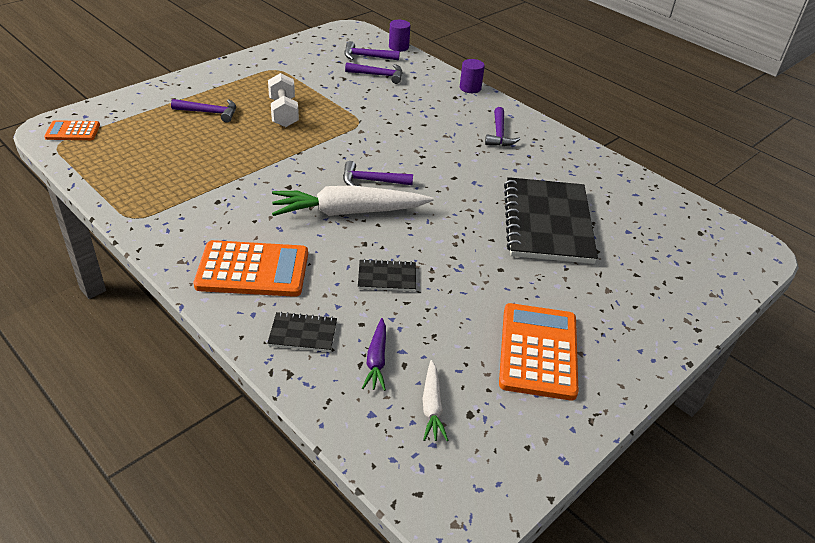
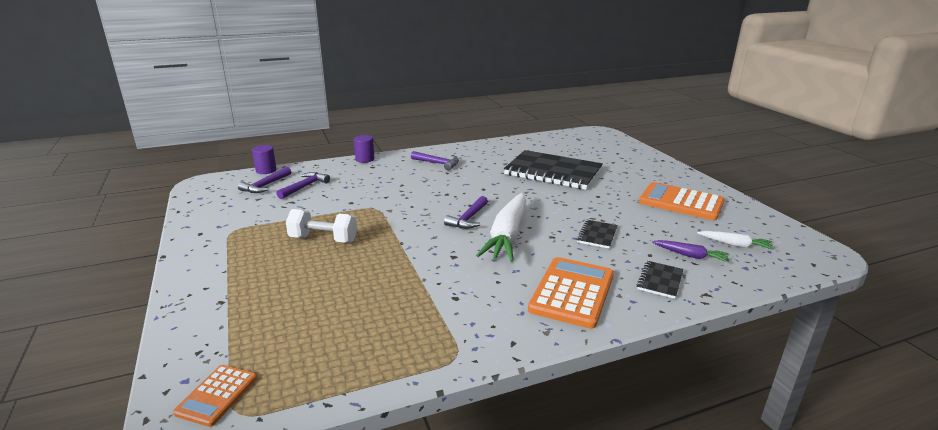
camera: 65 degrees left, 15 degrees down
(210, 113) = (280, 281): purple hammer -> none

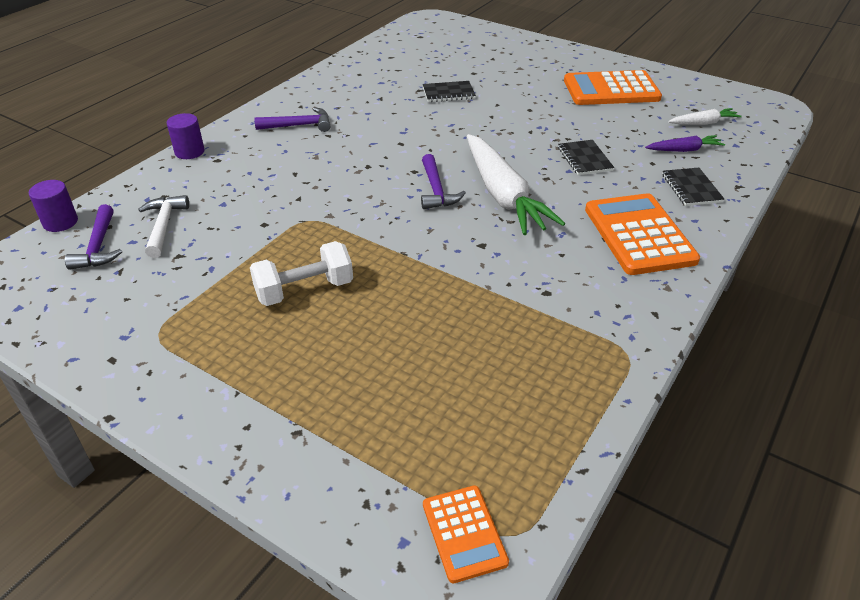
camera: 35 degrees left, 15 degrees up
(305, 187) = (164, 225): purple hammer -> white hammer
(553, 172) = (448, 93): black notebook -> black notebook, size x0.43

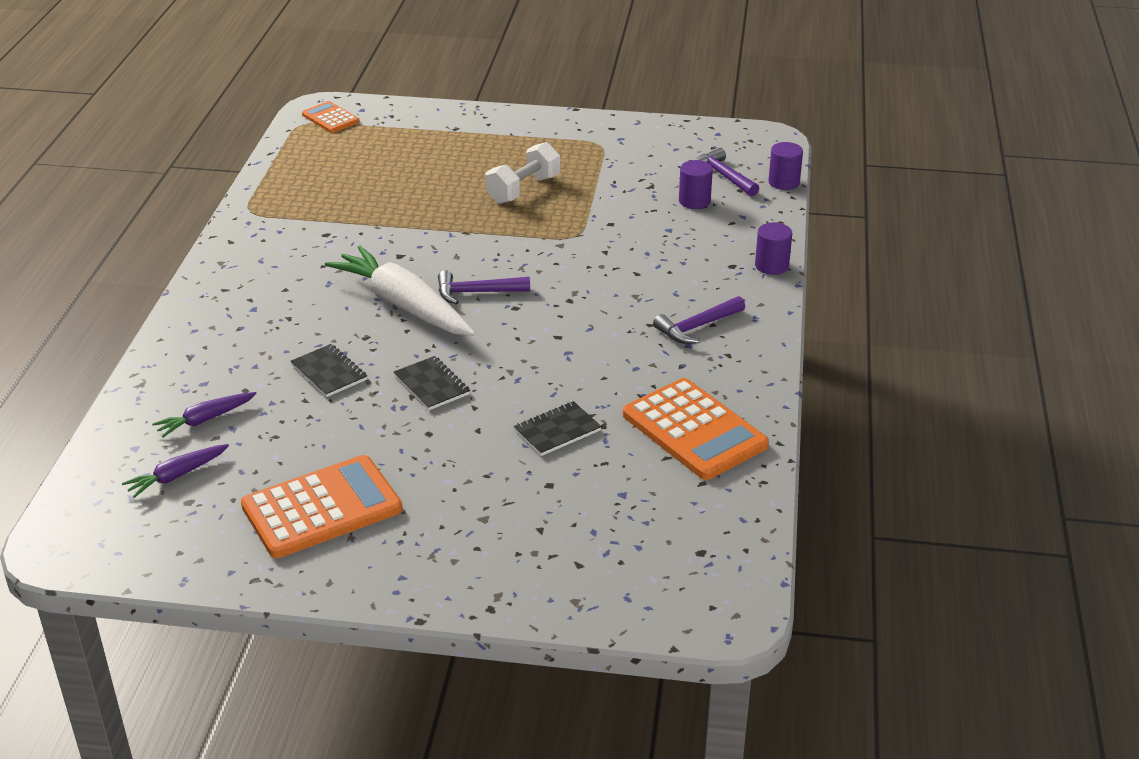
camera: 155 degrees right, 5 degrees down
(164, 225) = (694, 201): white hammer -> purple cylinder
(436, 190) = (476, 292): purple hammer -> purple hammer turned 60 degrees counterclockwise
(639, 235) = (251, 300): orange calculator -> orange calculator (694, 430)
(691, 188) = (197, 366): black notebook -> black notebook (432, 385)
(703, 123) = (176, 476): white carrot -> purple carrot

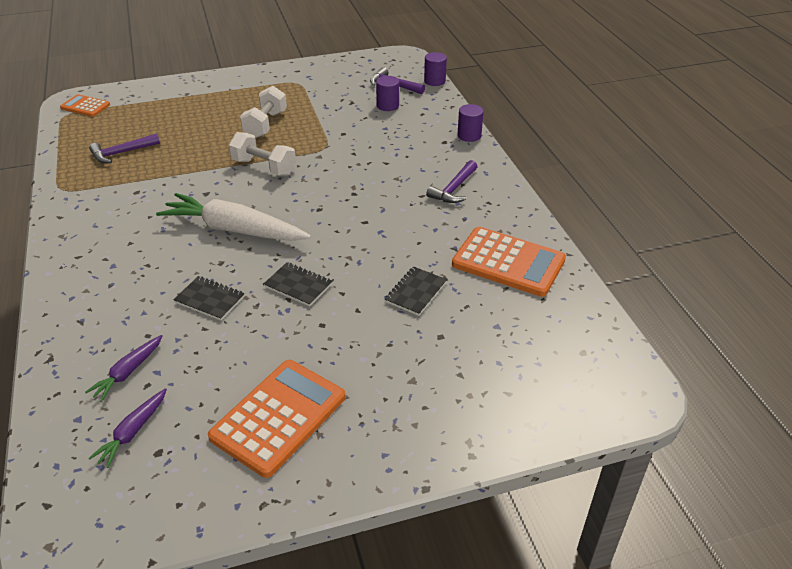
camera: 25 degrees left, 5 degrees up
(476, 292) = (283, 206): purple hammer -> purple hammer (121, 153)
(486, 241) = (264, 167): none -> white dumbbell

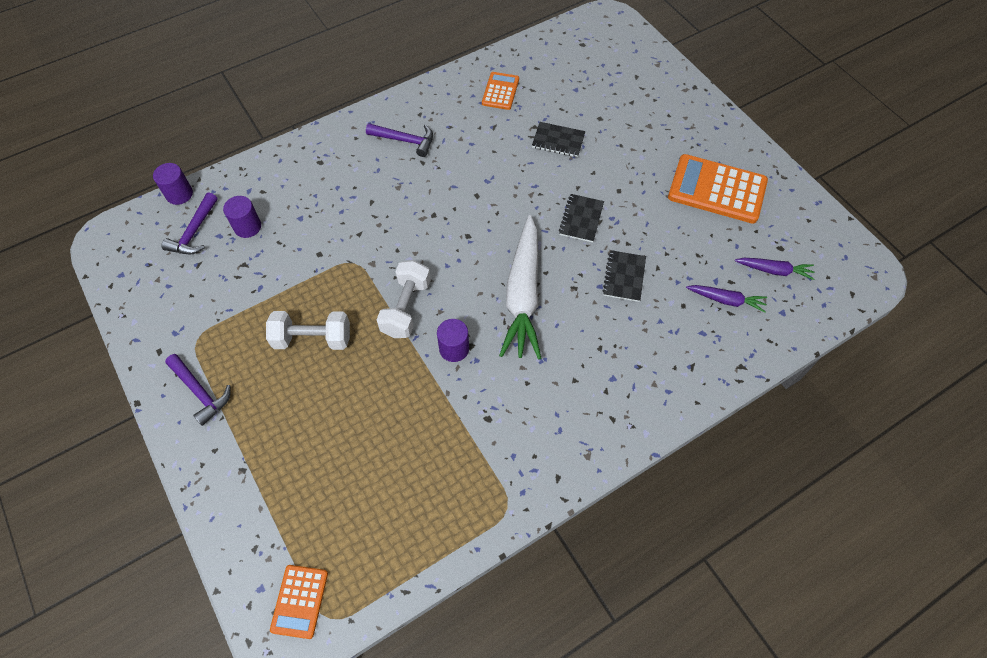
camera: 105 degrees left, 20 degrees up
(121, 153) = (413, 479): purple hammer -> purple hammer (200, 392)
(469, 135) = (303, 144): purple cylinder -> purple cylinder (454, 348)
(508, 262) = (500, 91): orange calculator -> orange calculator, size x0.55

